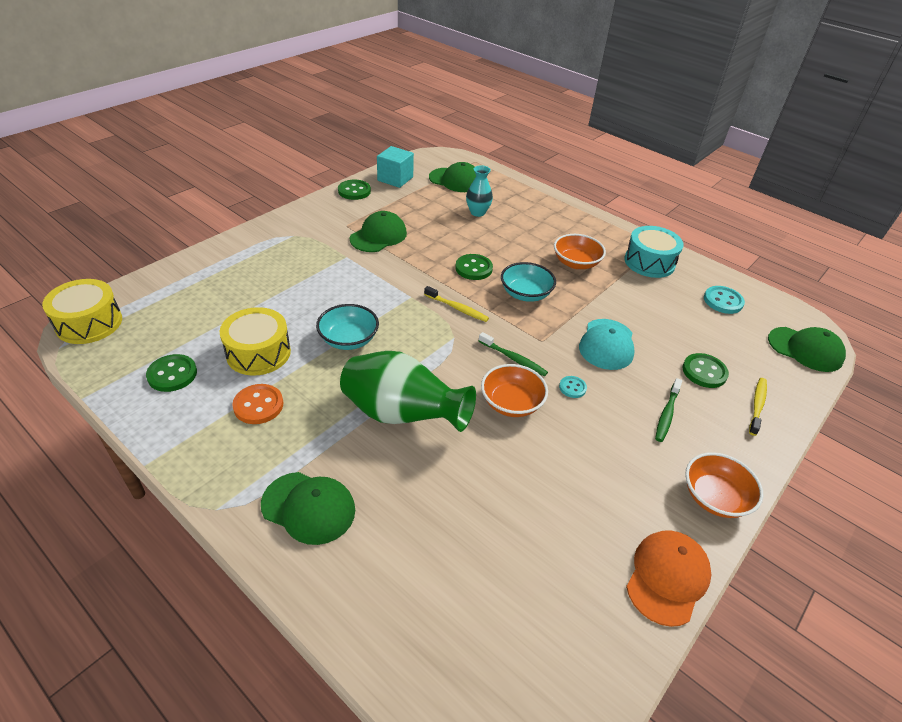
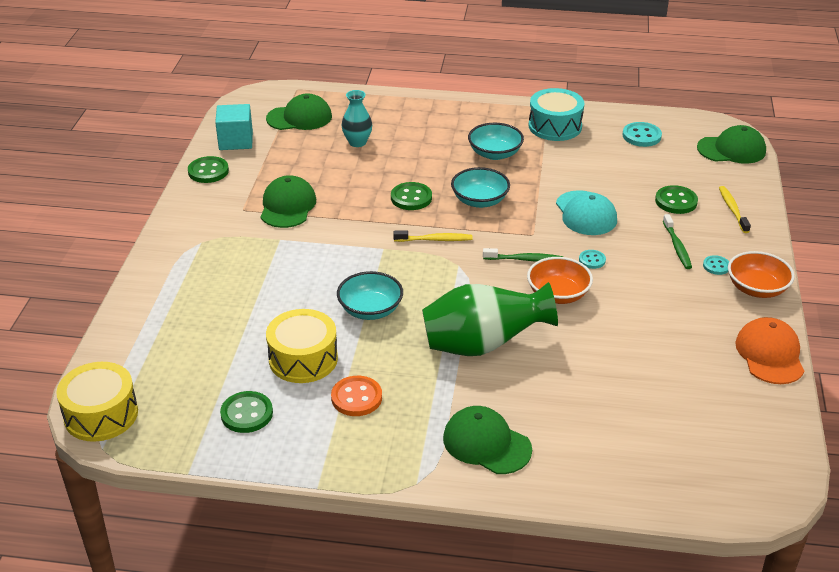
camera: 30 degrees left, 5 degrees down
(309, 507) = (486, 444): green cap -> green cap turned 135 degrees counterclockwise
(576, 263) = (495, 154): orange bowl -> turquoise bowl
(690, 452) = (716, 266): none -> turquoise button

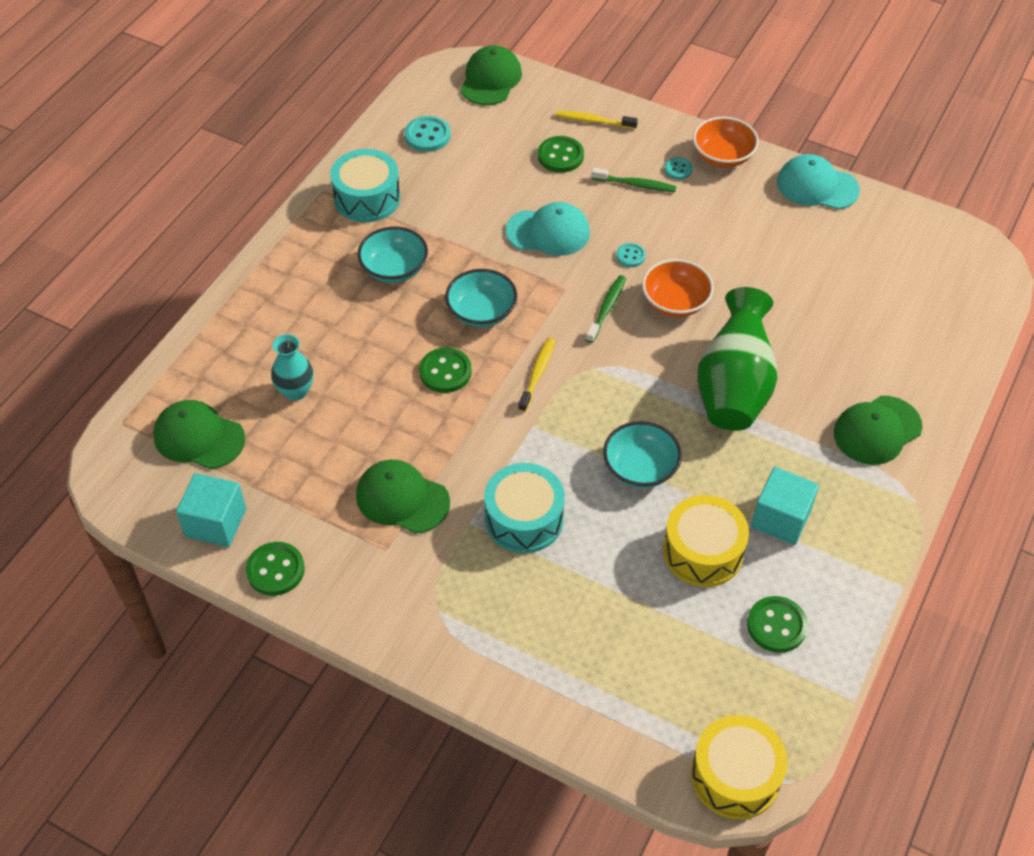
camera: 70 degrees left, 15 degrees up
(294, 263) = (524, 519): none -> turquoise drum
(299, 117) = (199, 437): green cap -> green cap turned 75 degrees counterclockwise
(356, 398) = (781, 518): orange button -> turquoise cube
(769, 354) = (817, 186): orange cap -> turquoise cap

